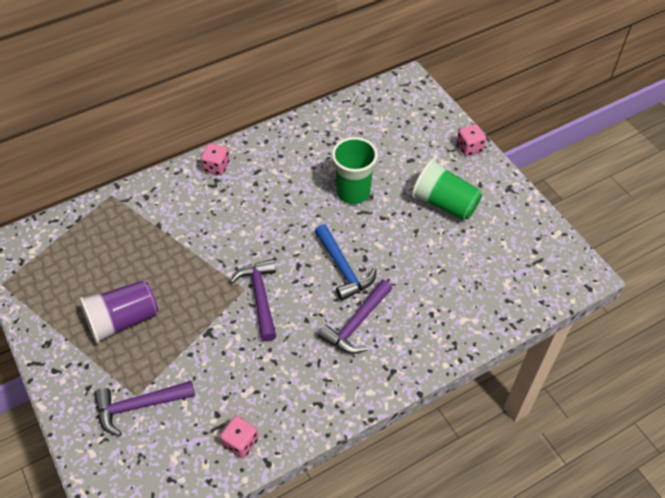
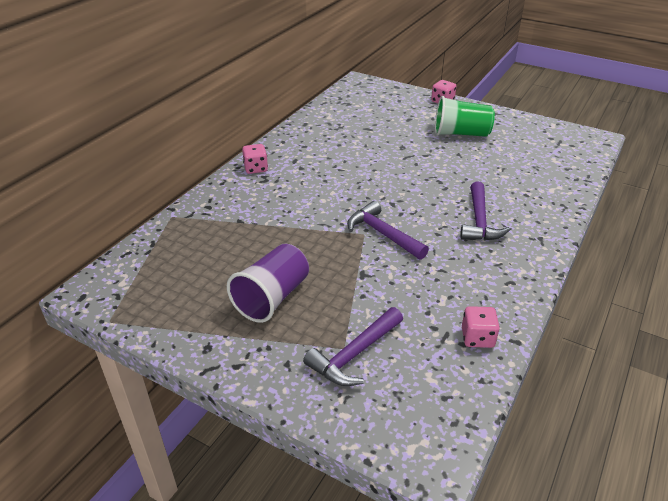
camera: 30 degrees left, 15 degrees down
(343, 268) = (430, 193): blue hammer -> none
(353, 192) = (387, 148): green cup -> none

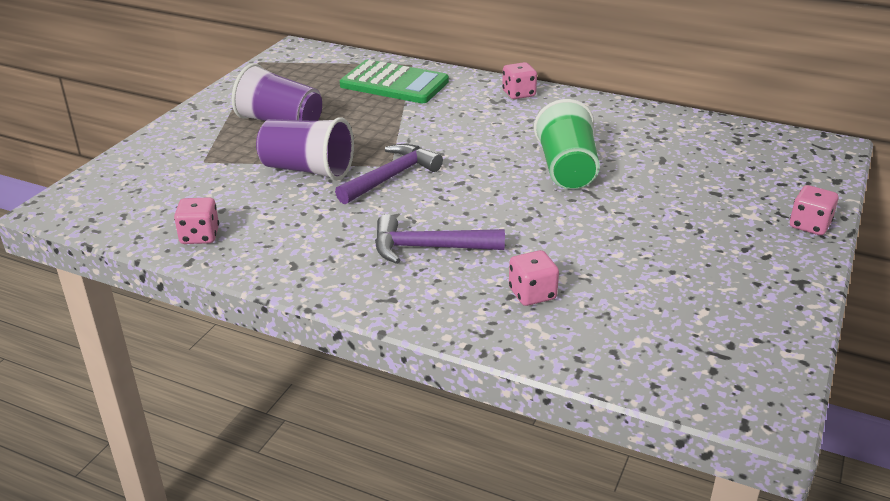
camera: 85 degrees right, 5 degrees down
(211, 227) = (394, 84): none -> green calculator
(354, 354) = (193, 167): purple hammer -> none
(367, 278) = (307, 170): none -> purple cup
(461, 133) = (691, 241): green cup -> green cup (567, 169)
(523, 187) = (532, 294): none -> pink dice

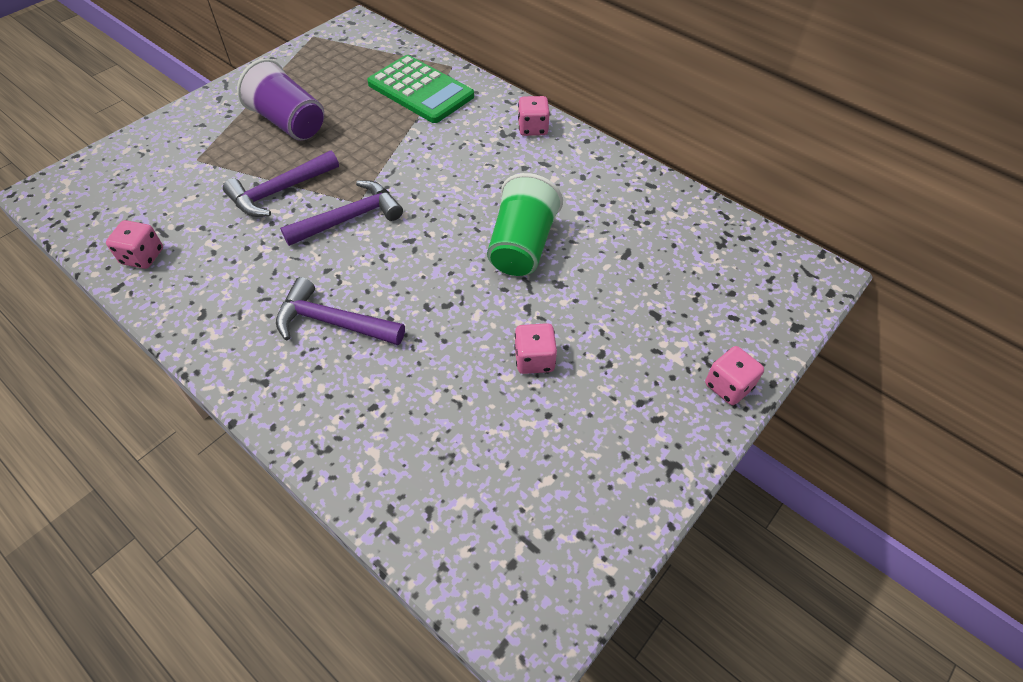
camera: 15 degrees right, 20 degrees up
(307, 170) = (280, 191): purple cup -> purple hammer
(532, 294) = (394, 410): pink dice -> pink dice (534, 359)

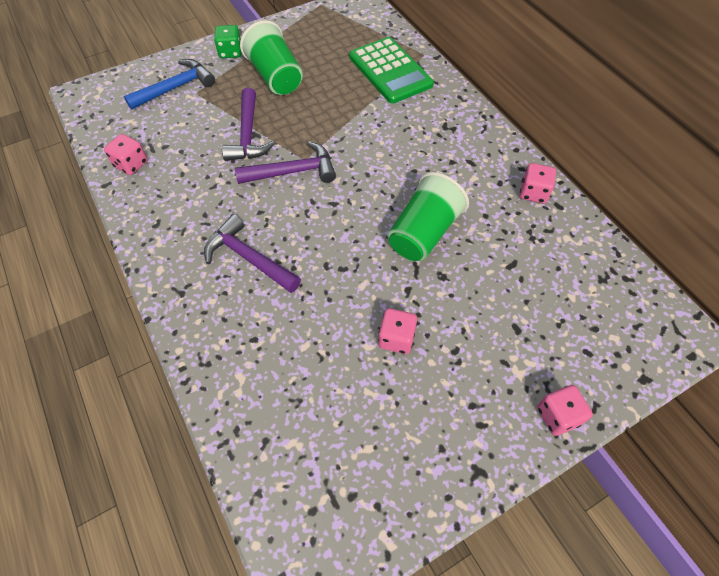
camera: 20 degrees right, 5 degrees up
(167, 159) = (176, 88): none -> blue hammer
(222, 107) = (230, 52): none -> green dice
(280, 191) = (248, 135): purple hammer -> purple hammer turned 75 degrees counterclockwise
(289, 122) = (276, 77): purple cup -> green cup
(533, 128) = (472, 127): pink dice -> pink dice (533, 193)

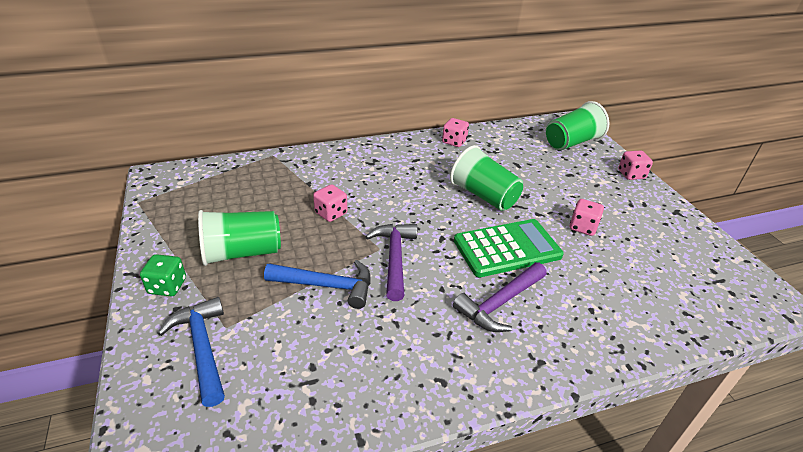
camera: 80 degrees left, 20 degrees down
(131, 164) = (332, 406): pink dice -> pink dice (331, 213)
(248, 135) = (327, 286): purple hammer -> blue hammer
(390, 71) = (284, 177): green calculator -> green calculator (507, 248)
(613, 334) = (571, 142): none -> green cup

